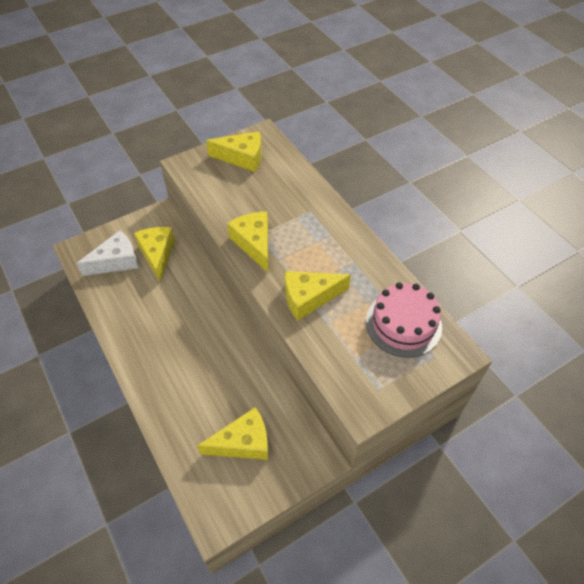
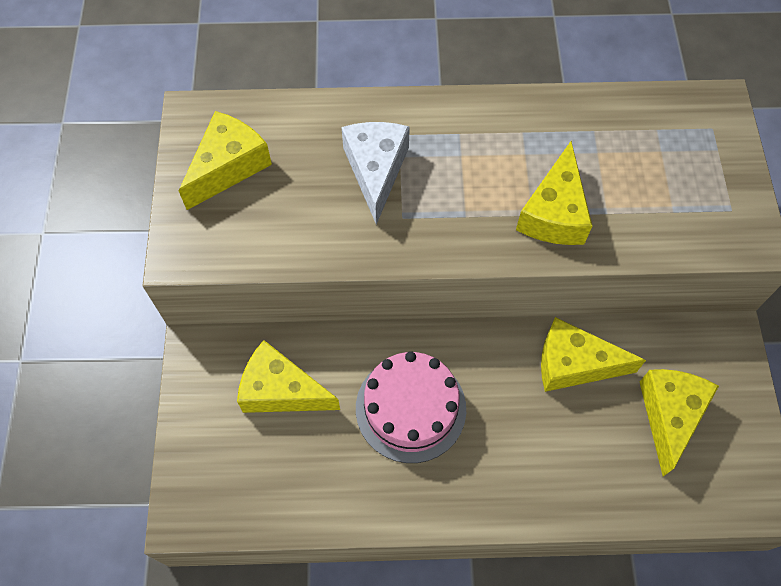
camera: 60 degrees left, 10 degrees up
(116, 261) = (255, 458): white cheese -> white cheese (376, 171)
(254, 244) = (417, 232): yellow cheese -> yellow cheese (574, 364)
(403, 324) = (650, 133): pink cake -> pink cake (410, 408)

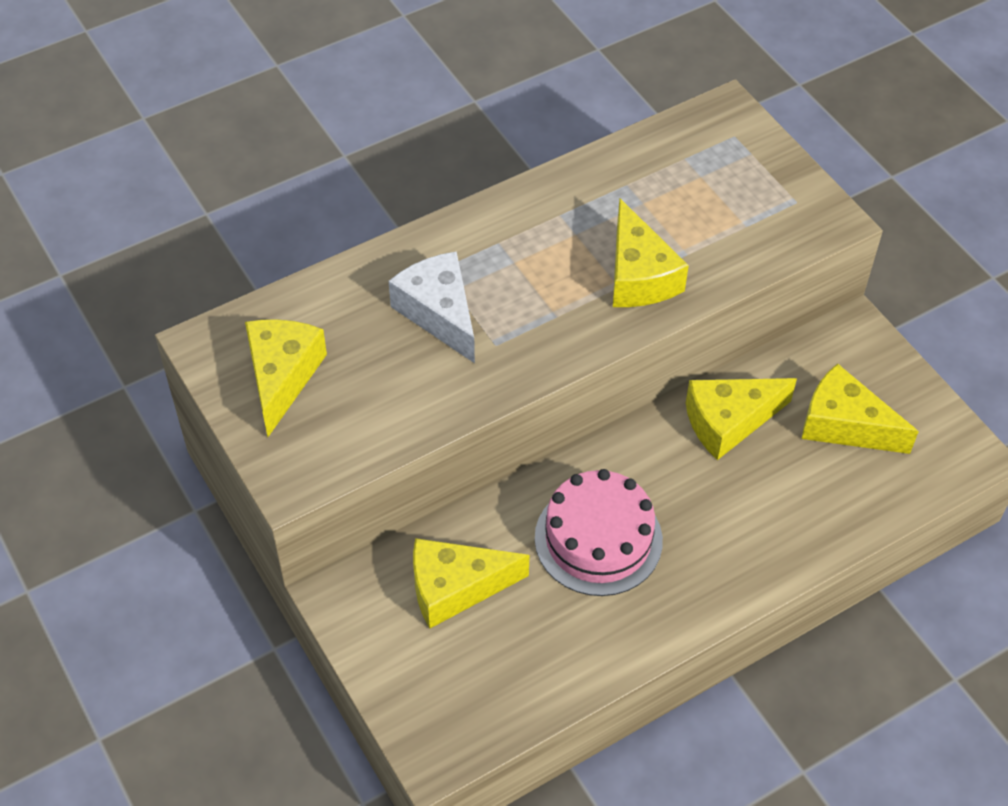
camera: 30 degrees left, 10 degrees down
(669, 415) = (844, 425): yellow cheese -> yellow cheese turned 45 degrees counterclockwise

